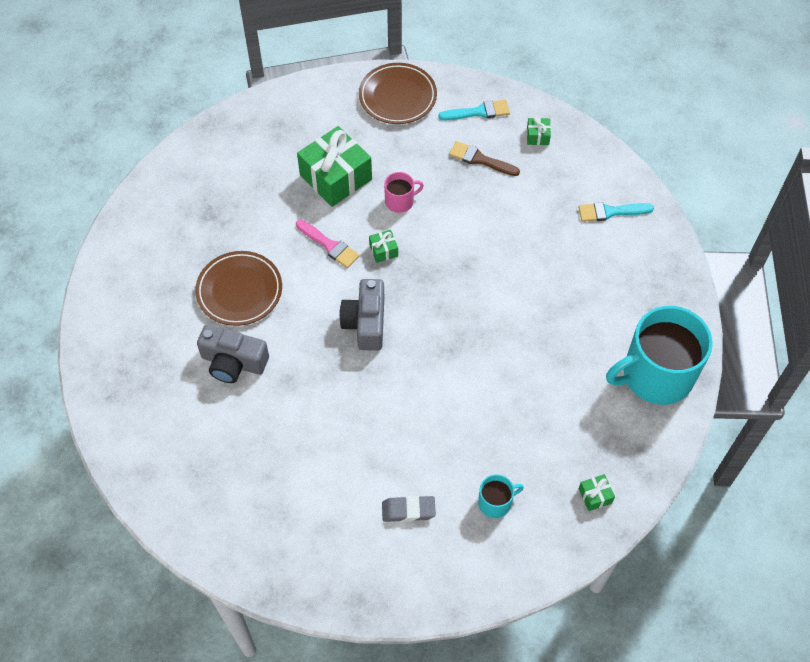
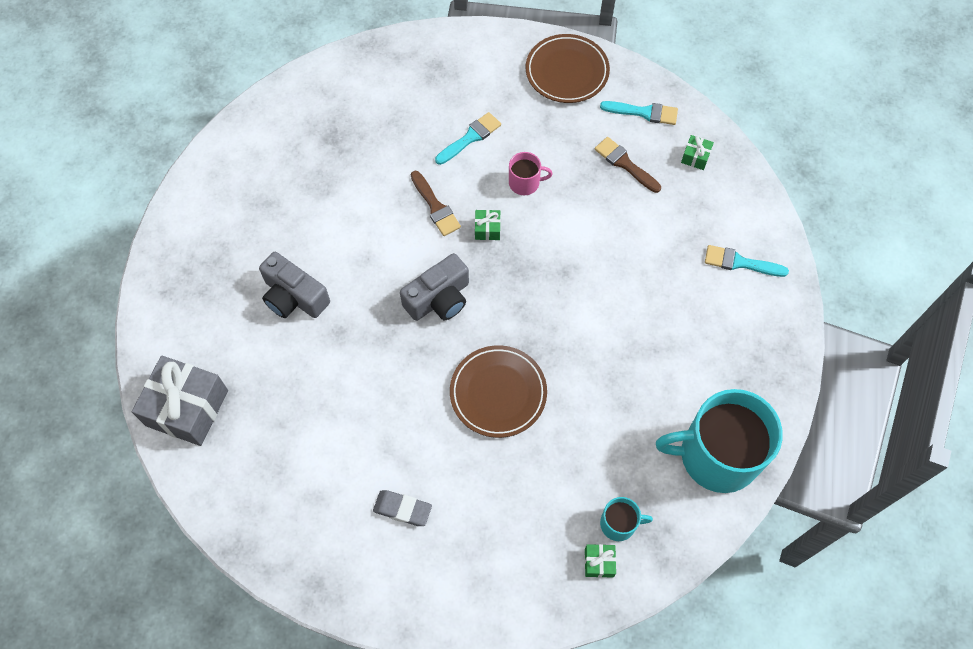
camera: 20 degrees right, 5 degrees up
(175, 491) = (187, 408): none -> grey gift
(239, 291) = (329, 225): brown plate -> brown plate (498, 393)
(329, 245) = (435, 207): pink brush -> brown brush
(336, 177) = (470, 137): green gift -> turquoise brush
(365, 323) = (439, 299): grey camera -> grey camera turned 150 degrees counterclockwise
(495, 502) = (493, 532): turquoise mug -> turquoise mug (619, 523)

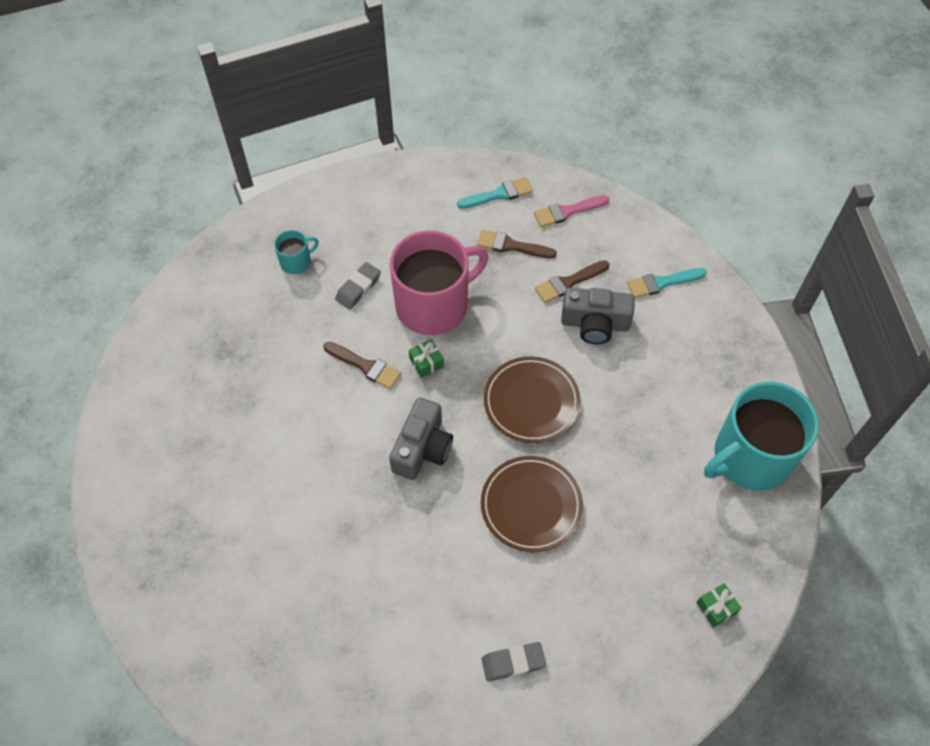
camera: 30 degrees left, 5 degrees down
(187, 408) = (239, 686): grey gift -> none
(294, 297) = (281, 519): grey camera -> grey camera (595, 324)
(470, 137) = (358, 288): turquoise brush -> grey eraser
(525, 183) = (434, 304): pink mug -> pink mug, size x2.28
(567, 72) = (409, 190): brown plate -> brown plate (531, 402)
(619, 523) = (710, 563): turquoise mug -> turquoise mug (296, 261)
(654, 221) = (568, 282): none -> brown brush
(695, 157) = (567, 211): green gift -> pink brush

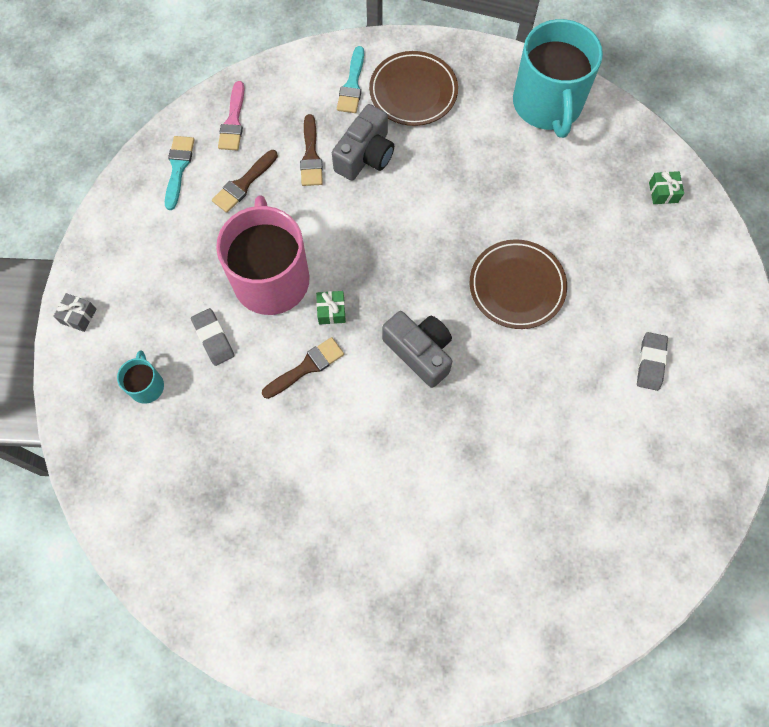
camera: 65 degrees left, 10 degrees up
(333, 191) = (78, 316): none -> grey gift
(531, 402) = (417, 241): brown plate -> brown plate (413, 92)

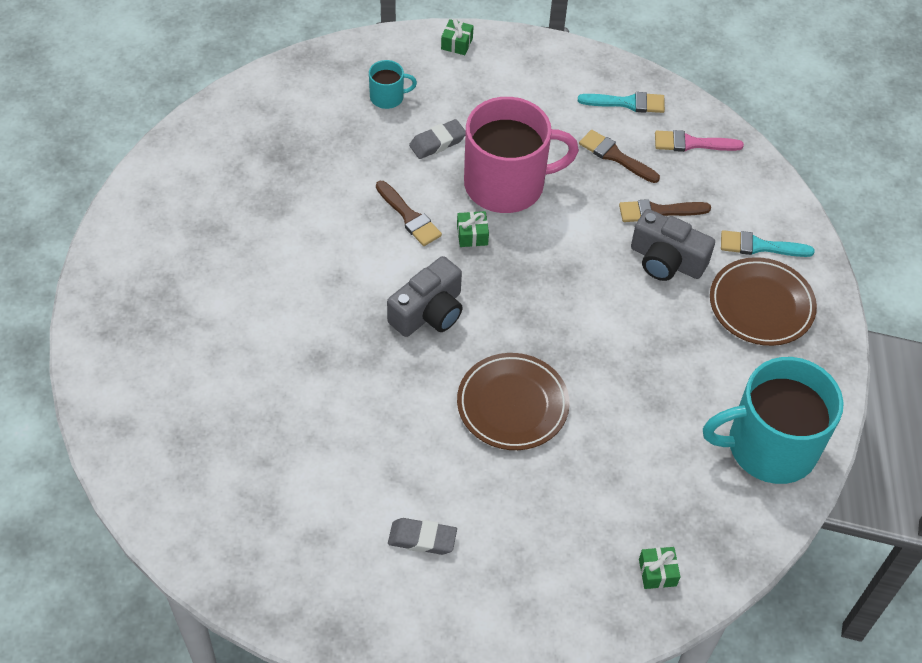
camera: 85 degrees right, 15 degrees down
(78, 316) = (456, 43): grey gift -> green gift

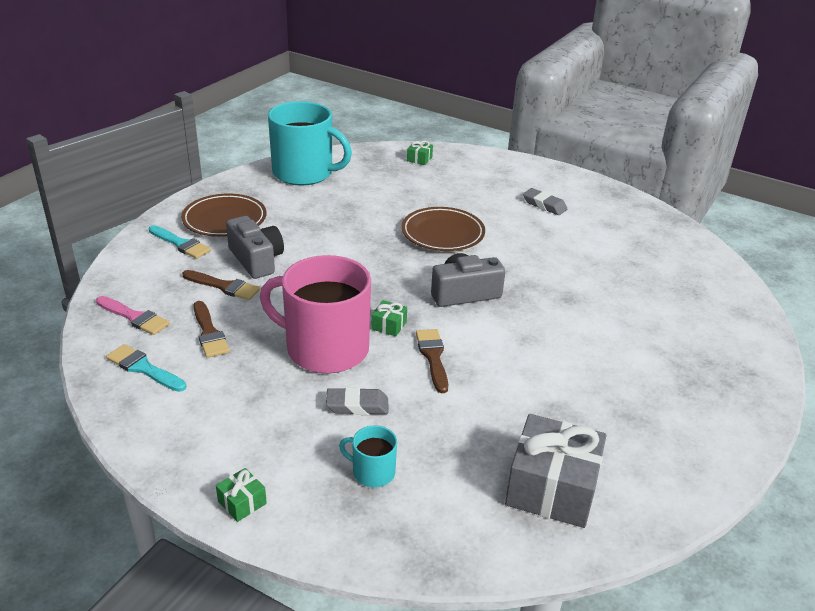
camera: 150 degrees left, 20 degrees down
(253, 138) = (552, 488): none -> grey gift

